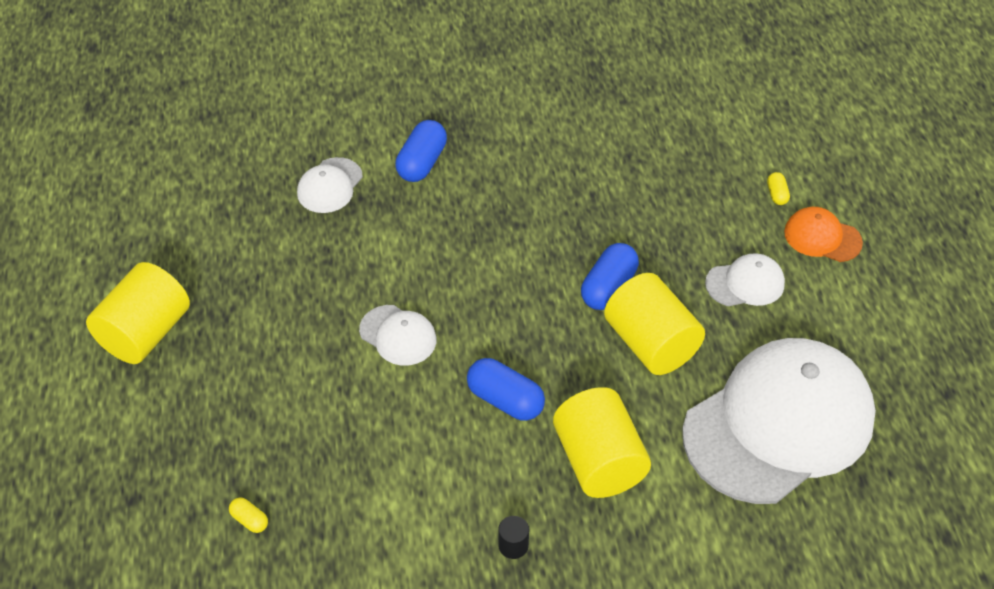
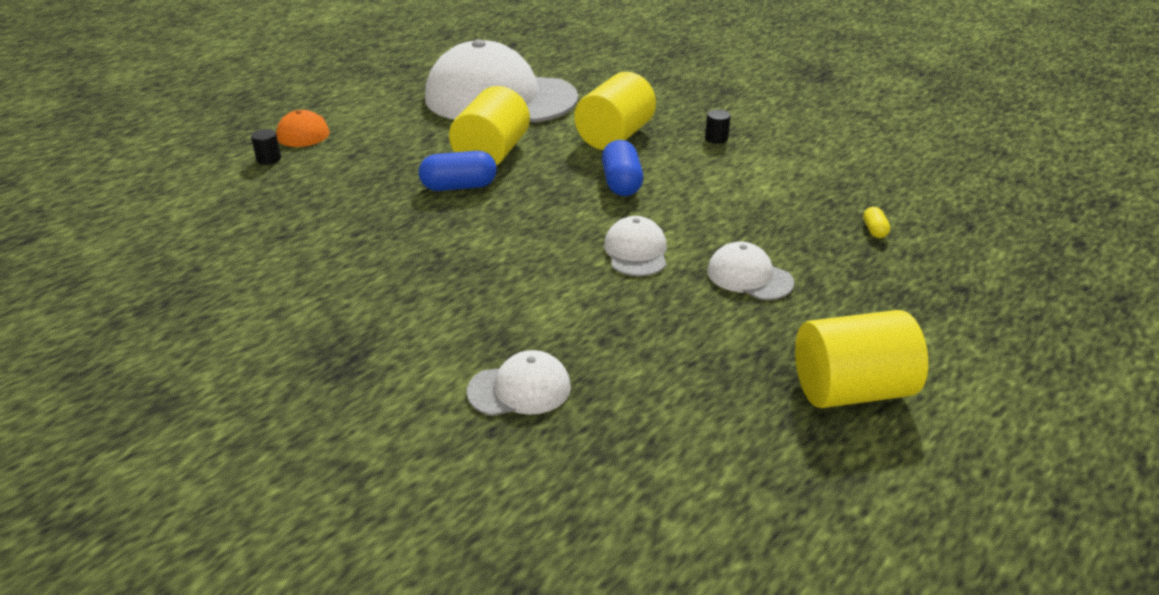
camera: 130 degrees left, 15 degrees down
(422, 163) = (415, 345): blue capsule -> none
(745, 283) = (387, 142): white cap -> white cap (749, 276)
(777, 194) = (269, 159): yellow capsule -> black cylinder

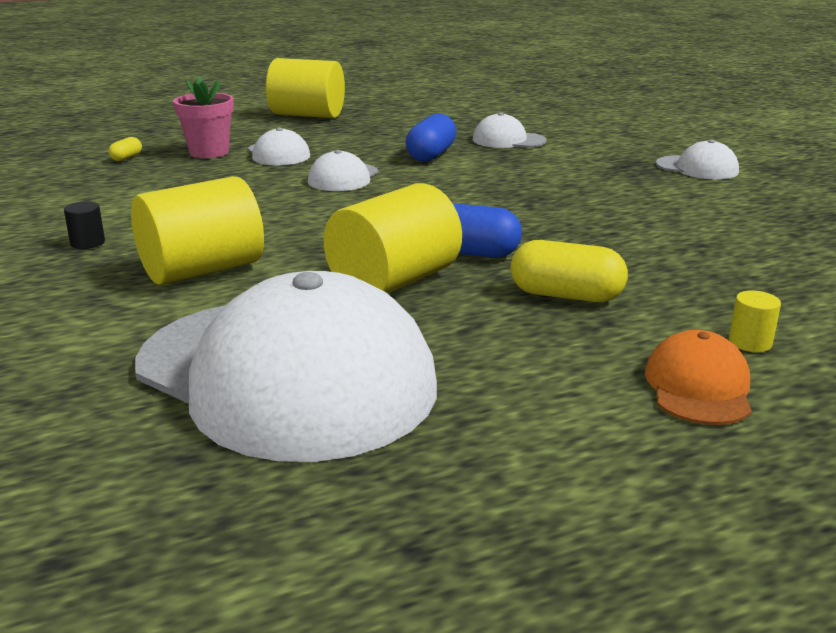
camera: 155 degrees left, 10 degrees down
(261, 376) = (697, 168): none -> white cap
(269, 159) = (750, 342): black cylinder -> yellow cylinder
(379, 167) = (566, 296): none -> yellow capsule
(621, 183) = (278, 222): blue capsule -> blue capsule (431, 155)
(819, 260) = (209, 152): none -> pink flower pot

